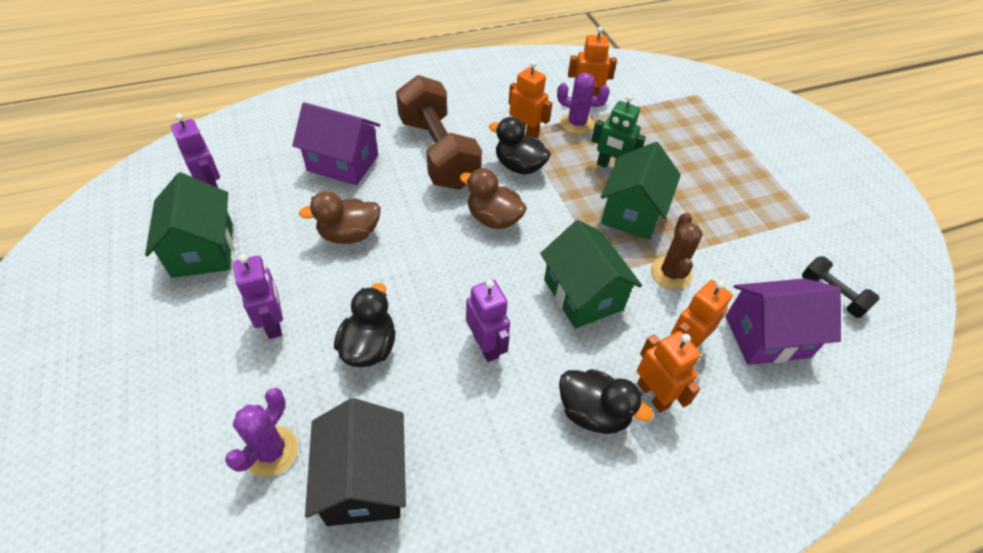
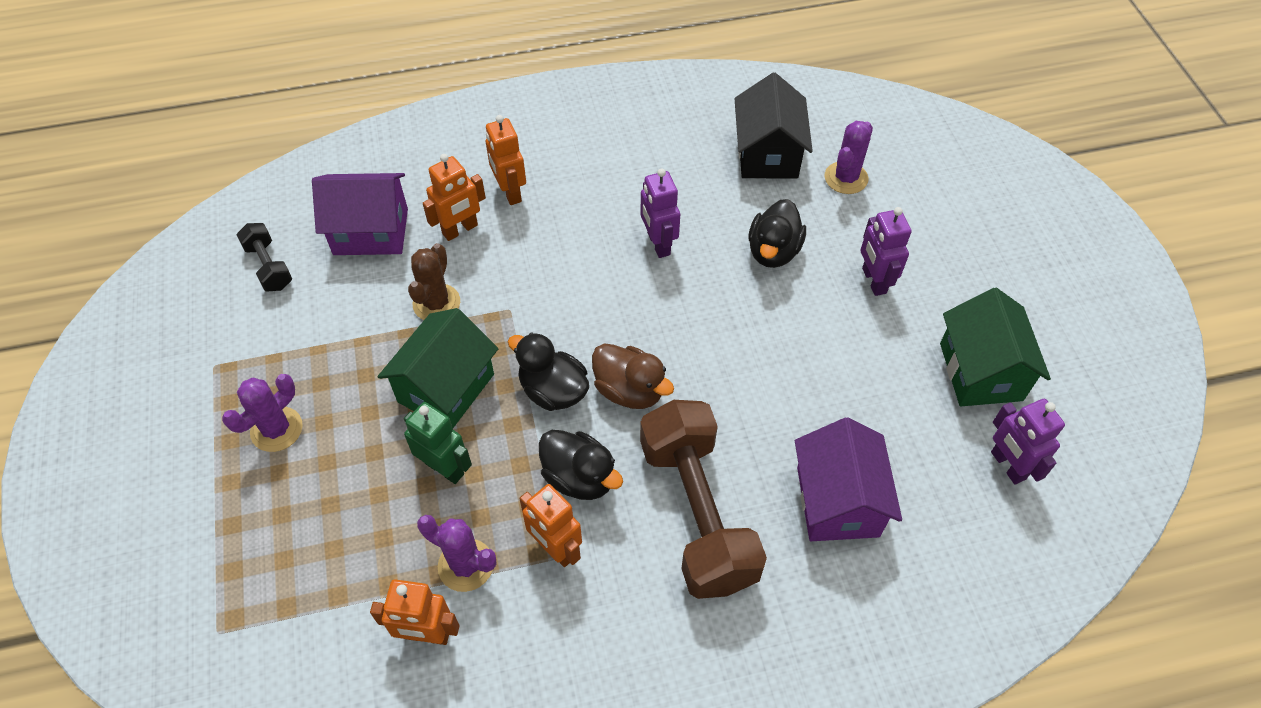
camera: 170 degrees left, 5 degrees up
(343, 163) = (837, 501): purple house -> purple house turned 60 degrees clockwise
(349, 234) = (811, 380): brown duck -> none
(583, 294) = (545, 287): green house -> none
(593, 412) = (569, 183): black duck -> black duck (553, 391)
(735, 181) = (276, 429): none -> purple cactus

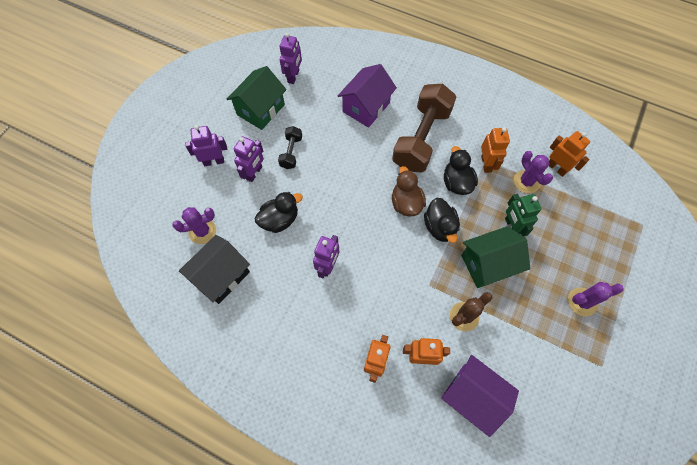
camera: 140 degrees left, 10 degrees up
(269, 266) = (544, 416): black dumbbell -> black dumbbell (291, 152)
(941, 257) = (214, 161): none -> purple robot

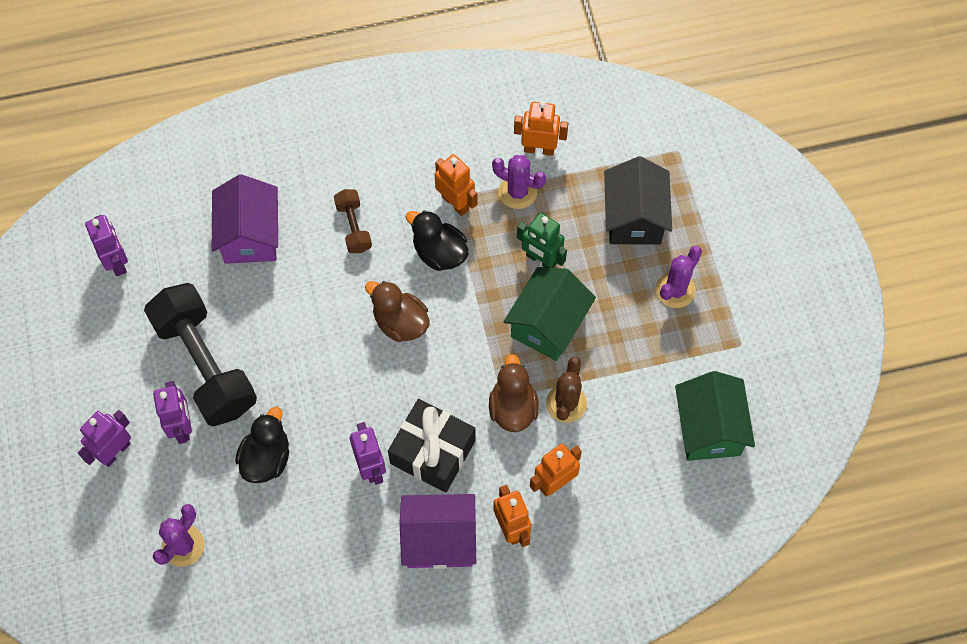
camera: 40 degrees left, 0 degrees up
(221, 276) = (256, 577): black house -> black house (634, 218)
(260, 109) = (114, 339): green house -> green house (709, 428)
(291, 152) = (205, 365): black dumbbell -> black dumbbell, size x2.15
(367, 284) = (433, 452): none -> black gift
(421, 138) = (353, 227): brown dumbbell -> brown dumbbell, size x0.46
(431, 295) = (513, 408): none -> brown duck
(439, 227) = (462, 322): black duck -> none
(472, 396) = (637, 480): purple house -> purple house (439, 540)

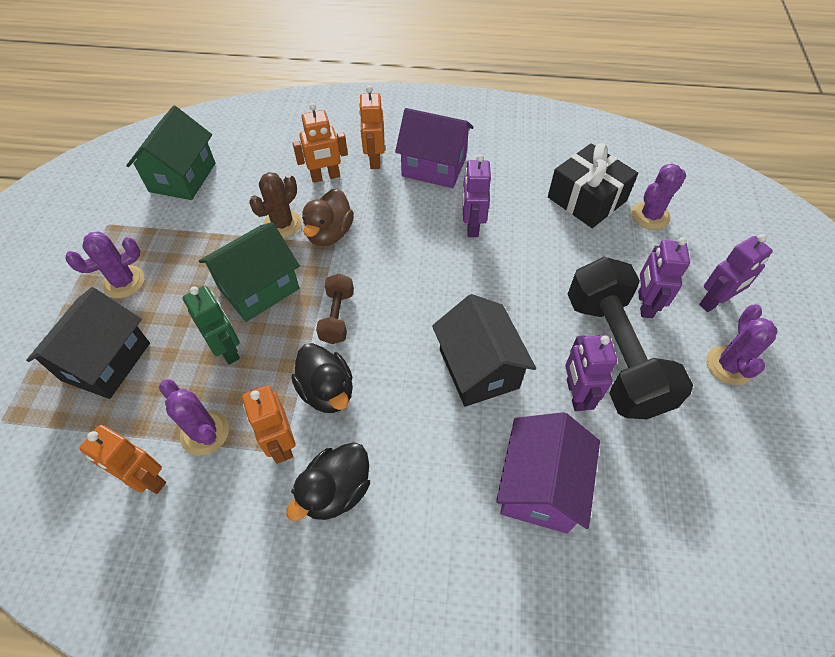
camera: 160 degrees left, 10 degrees down
(104, 385) = (729, 365): none -> purple cactus
(117, 262) = (717, 508): purple robot -> purple robot (575, 394)
(266, 458) = (565, 257): black duck -> black duck (336, 491)
(321, 312) = (479, 368): none -> black house
(353, 227) = (411, 454): brown dumbbell -> brown dumbbell (337, 316)
(400, 322) = (399, 333): brown duck -> none
(433, 452) = (414, 222): black gift -> black gift (586, 199)

